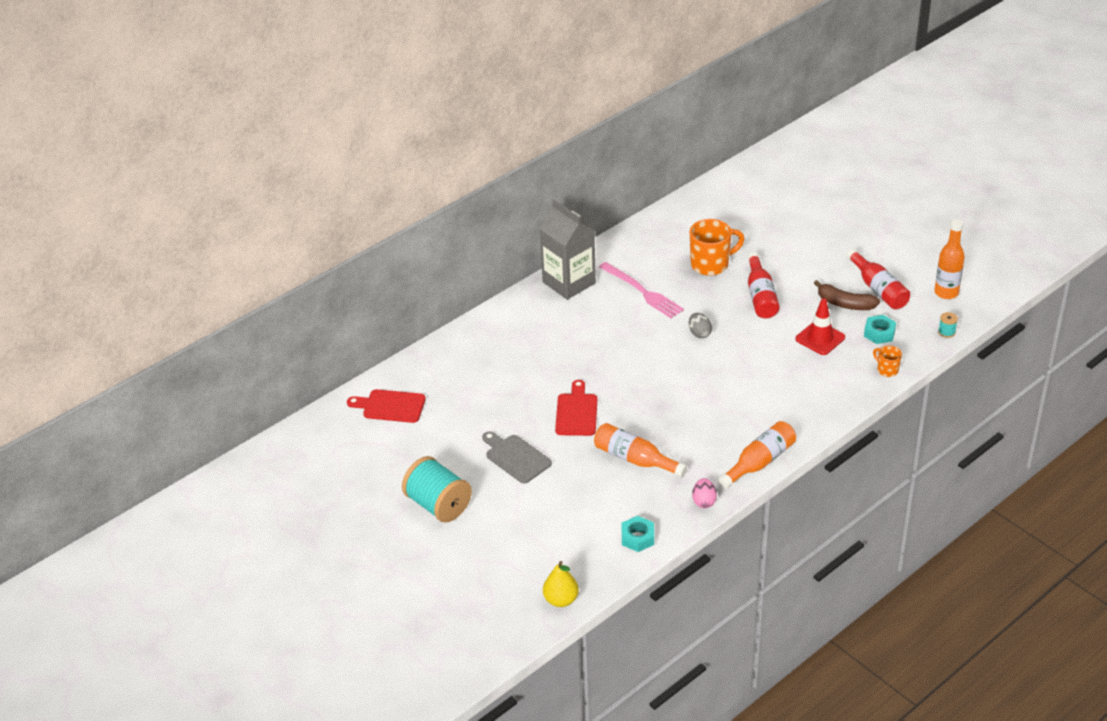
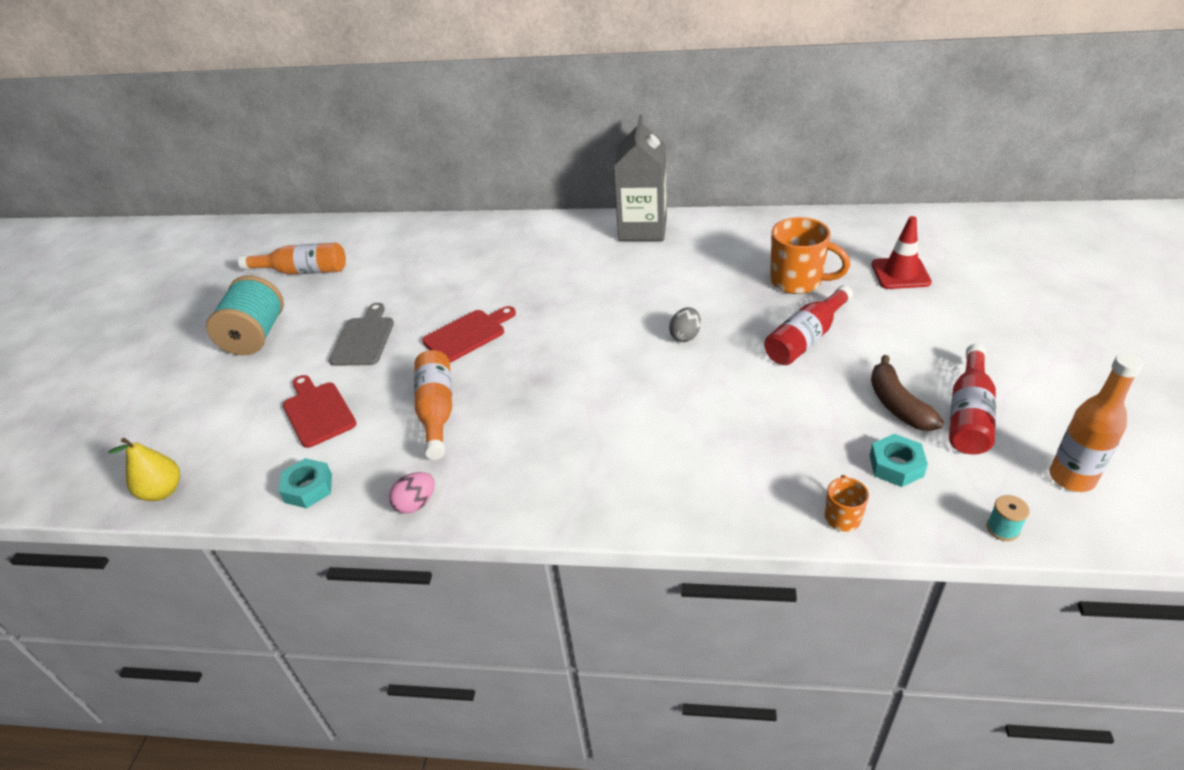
camera: 50 degrees right, 0 degrees up
(390, 406) = (366, 244): red cutting board -> red cutting board (317, 412)
(642, 291) = (692, 269): pink fork -> none
(759, 462) = (531, 508): orange bottle -> orange bottle (302, 271)
(820, 338) = (809, 422): red traffic cone -> red traffic cone (900, 273)

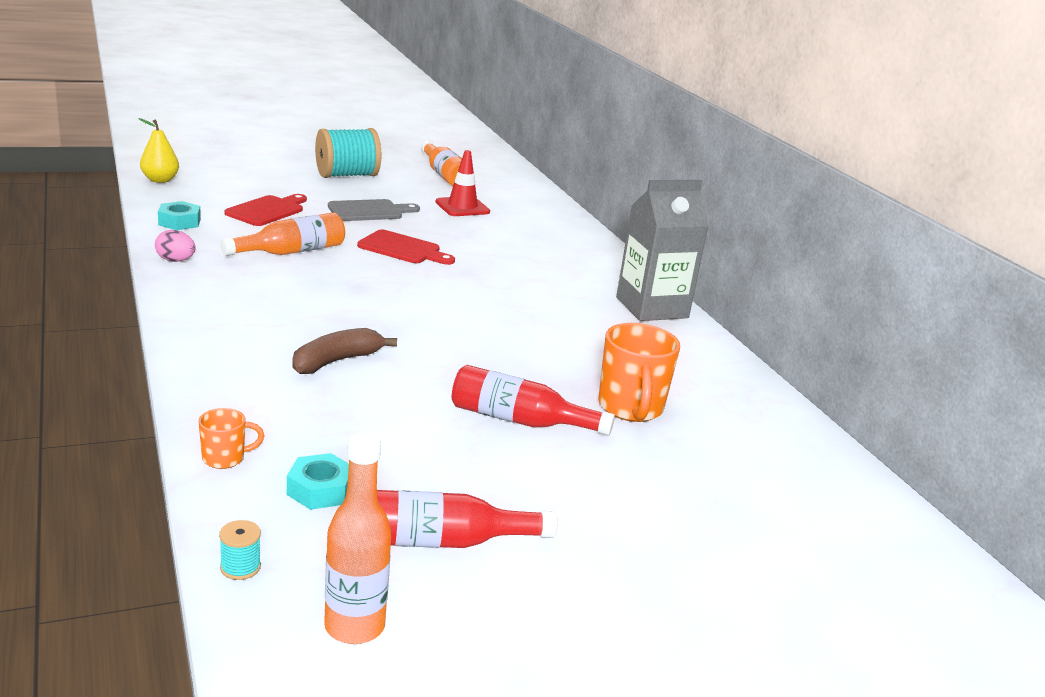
camera: 55 degrees right, 15 degrees down
(685, 336) = (473, 349): grey egg -> none
(897, 404) = (431, 488): brown banana -> brown banana (336, 361)
(900, 273) = (715, 482): red traffic cone -> red traffic cone (462, 207)

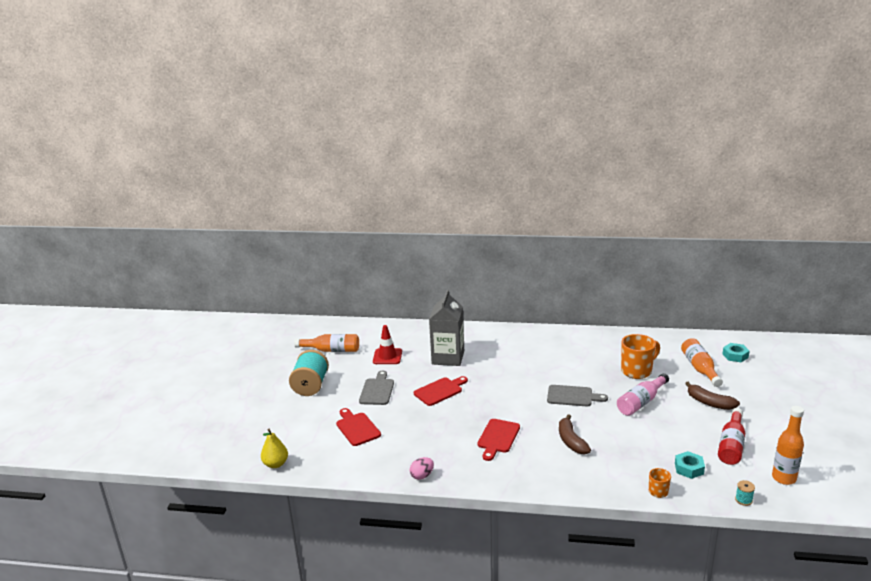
camera: 55 degrees left, 0 degrees up
(179, 222) = (359, 466): turquoise nut -> turquoise nut (735, 356)
(291, 252) = (427, 430): orange bottle -> orange bottle (700, 368)
(306, 301) = (498, 438): none -> red cutting board
(480, 351) = (572, 396): none -> grey cutting board
(520, 420) = (641, 402): red bottle -> pink bottle
(590, 503) = (709, 403): none -> brown banana
(630, 408) = (637, 371): orange mug -> orange mug turned 60 degrees counterclockwise
(652, 308) = (542, 336): grey carton -> grey carton (448, 357)

